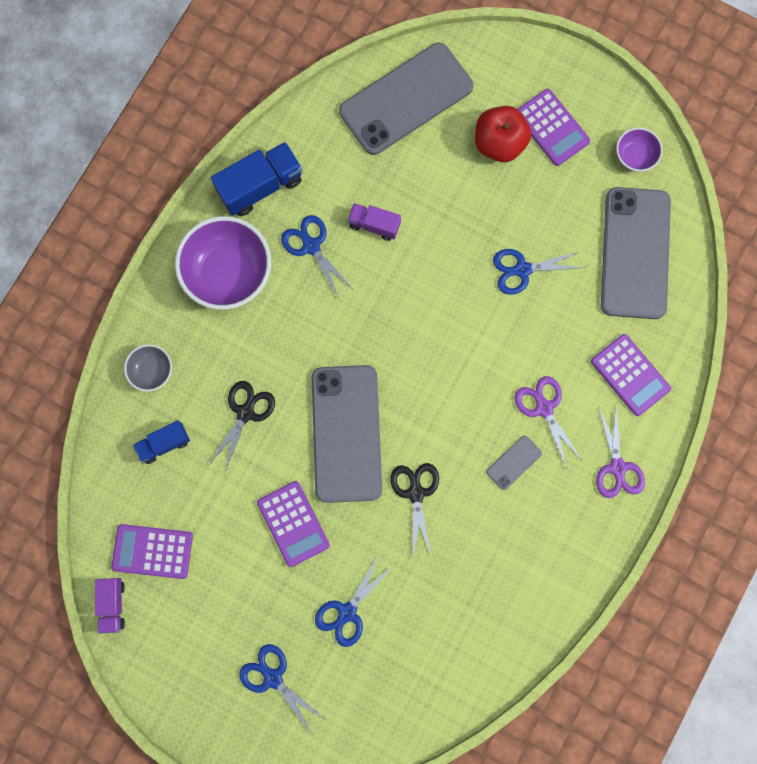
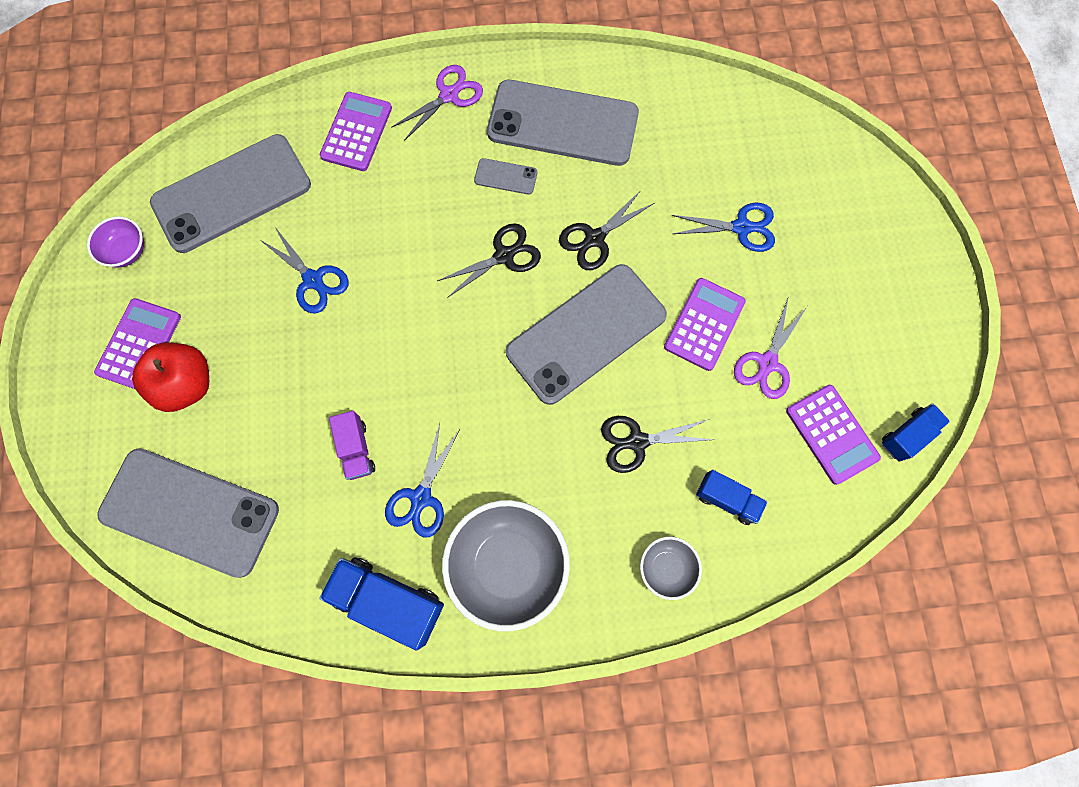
camera: 125 degrees left, 5 degrees down
(112, 604) = (907, 435): purple truck -> blue truck
(228, 272) = (508, 565): purple bowl -> grey bowl
(272, 678) = (845, 251): blue scissors -> none
(448, 417) = (504, 255): none -> black scissors
(531, 539) = (562, 124): none -> grey phone
(544, 408) = (437, 182): purple scissors -> purple scissors (767, 363)

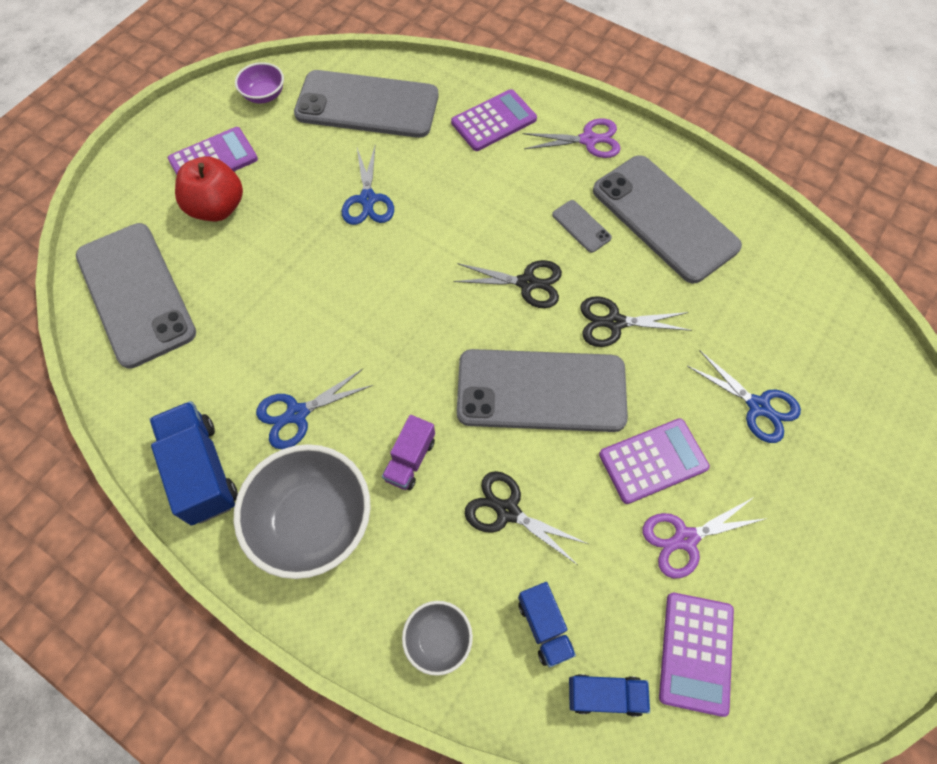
camera: 40 degrees right, 10 degrees down
(356, 449) = (285, 340): purple truck -> purple truck (410, 459)
(907, 435) = (775, 718): blue truck -> blue truck (605, 695)

